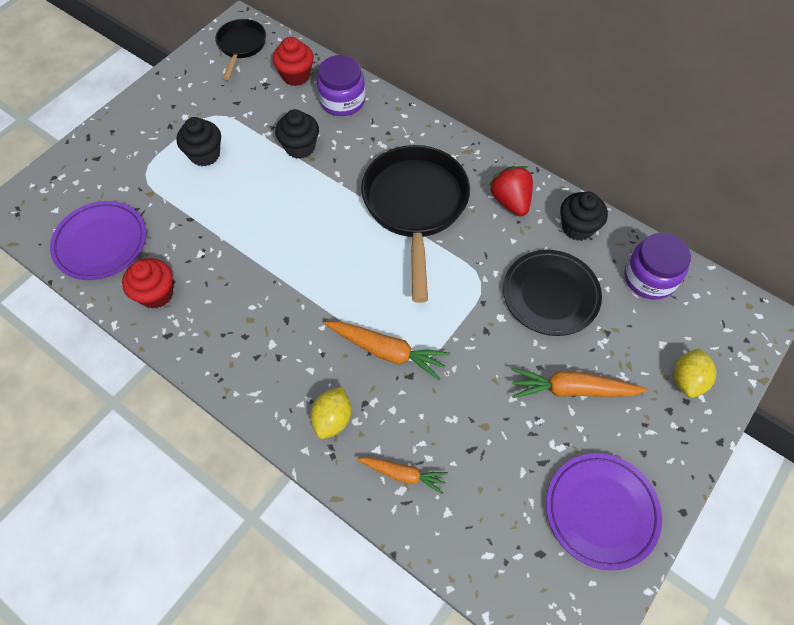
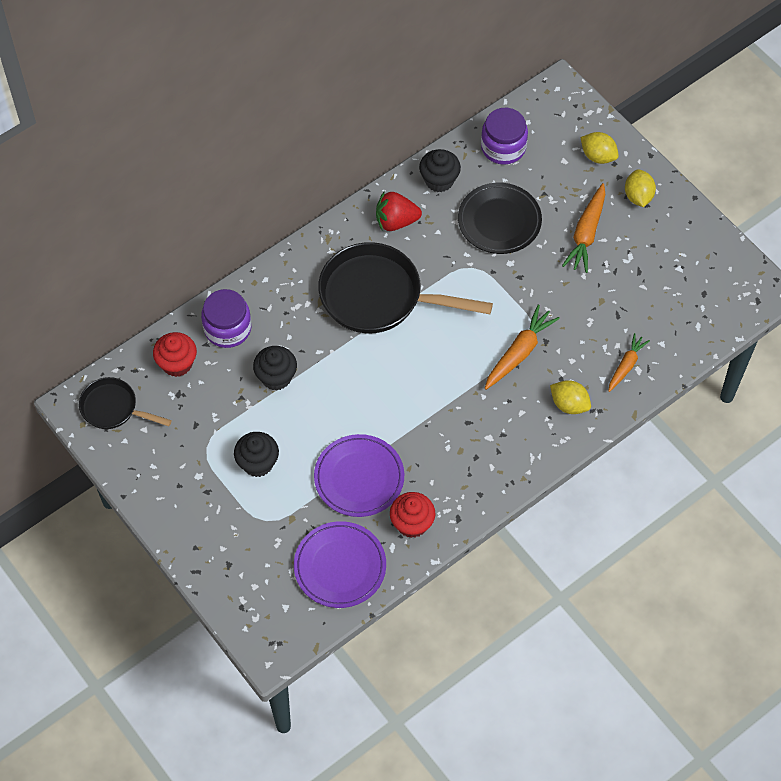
camera: 75 degrees left, 0 degrees up
(601, 511) = (683, 246): purple plate -> purple plate (359, 478)
(651, 439) = (638, 196): none -> yellow lemon

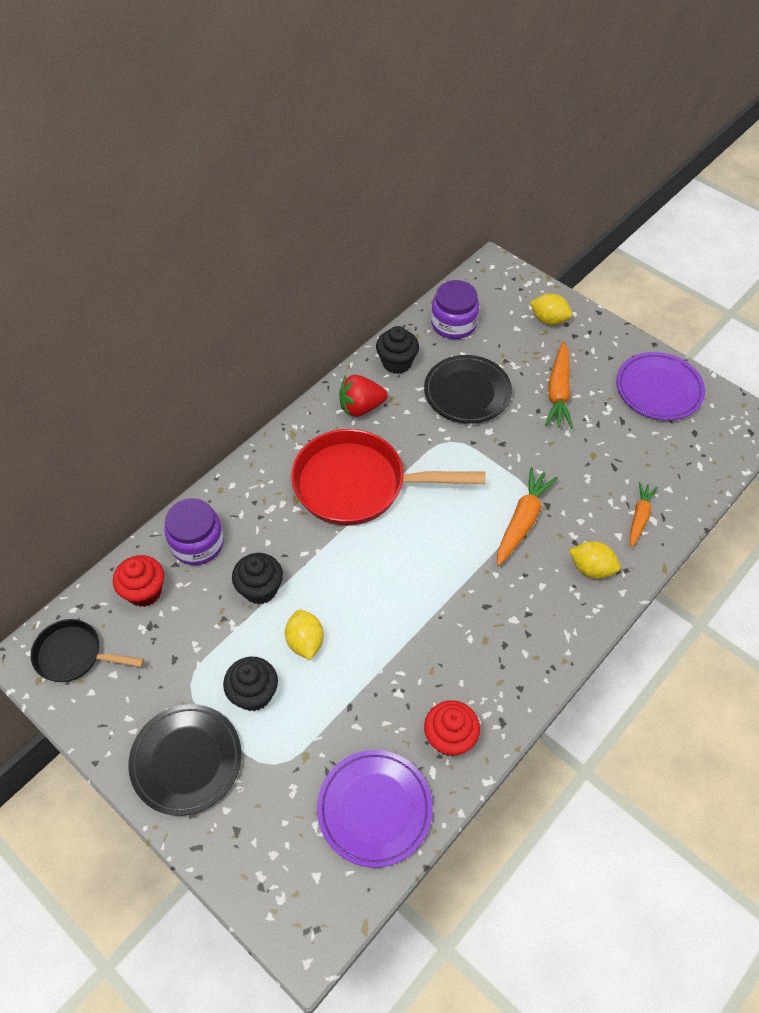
camera: 10 degrees left, 5 degrees down
(196, 506) = (186, 760): none -> black plate
(359, 478) = (376, 692): purple plate -> purple plate (658, 389)
(379, 296) = (358, 485): black pan -> red pan
(638, 196) = (599, 350): yellow lemon -> yellow lemon (305, 642)

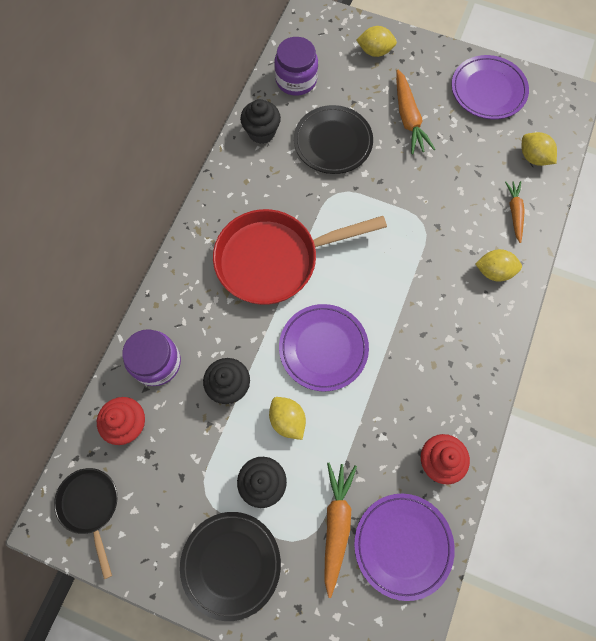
camera: 20 degrees left, 15 degrees up
(74, 655) = (91, 506): black pan -> black pan turned 75 degrees clockwise
(361, 407) = (247, 185): red strawberry -> none
(372, 585) = (323, 348): none -> purple plate
(522, 521) = (423, 247): orange carrot -> orange carrot (336, 524)
(683, 469) = (533, 157): none -> yellow lemon

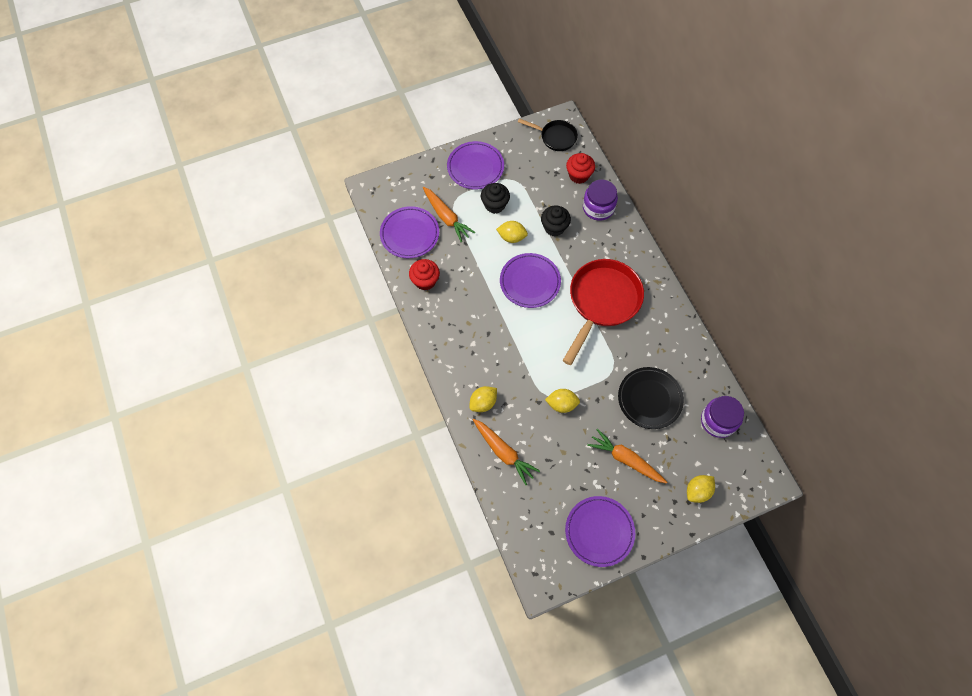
camera: 135 degrees right, 5 degrees down
(231, 564) = (475, 167): black plate -> purple plate
(261, 132) = (694, 366): black cupcake -> none
(514, 212) = (503, 452): orange carrot -> orange carrot, size x1.54
(533, 157) = (526, 504): yellow lemon -> yellow lemon (561, 404)

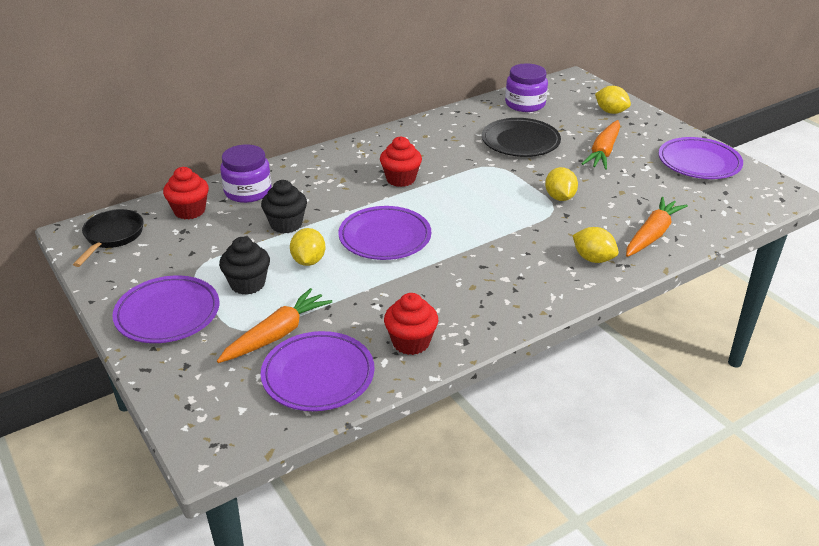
camera: 100 degrees left, 30 degrees down
(602, 302) = (401, 179): red pan -> red cupcake

